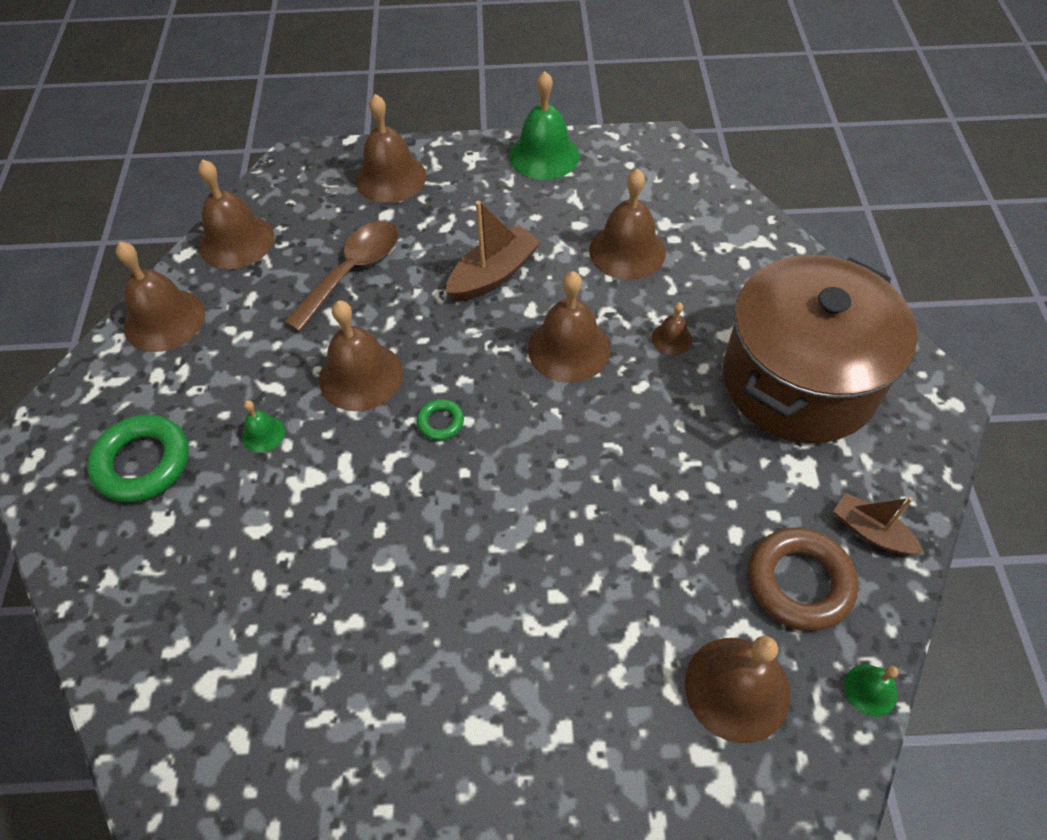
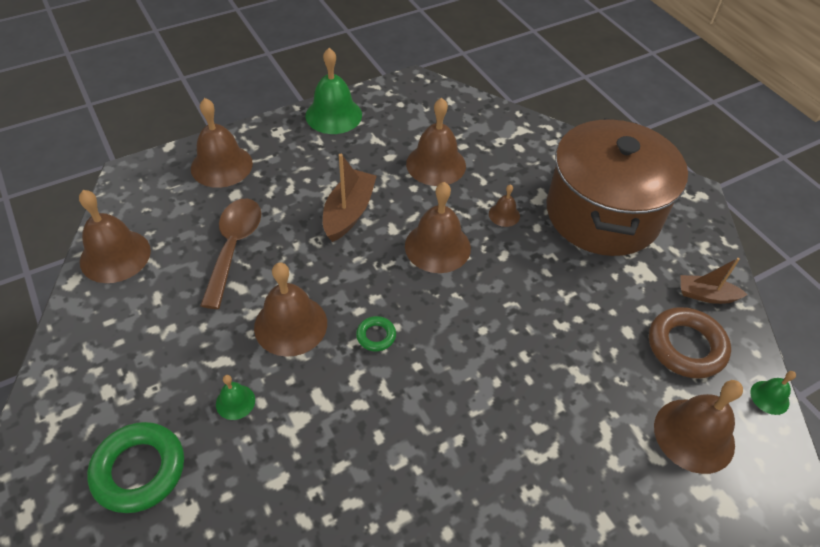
camera: 30 degrees left, 5 degrees down
(164, 320) = (86, 342): brown bell -> none

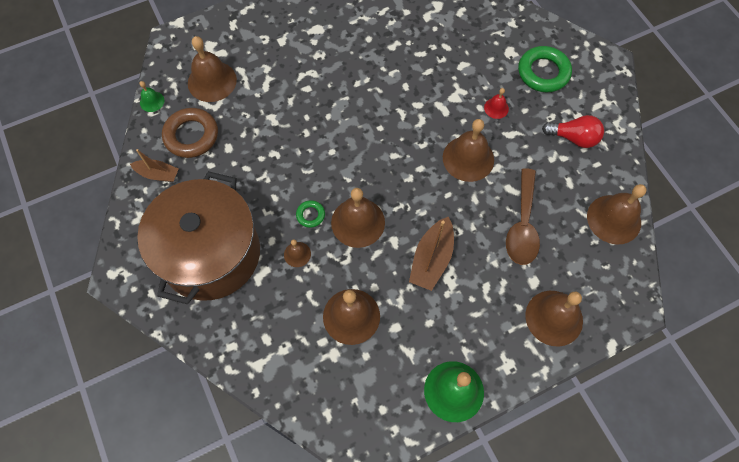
camera: 175 degrees left, 15 degrees up
(128, 357) = (573, 138): none -> red light bulb
(235, 402) = (496, 108): green bell -> red bell
(376, 336) = (407, 149): green ring -> green ring (310, 215)

